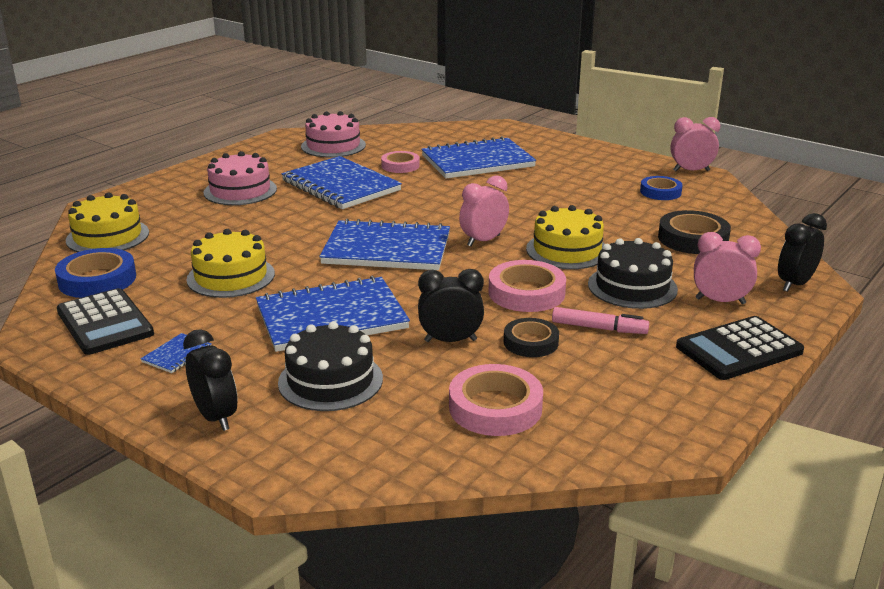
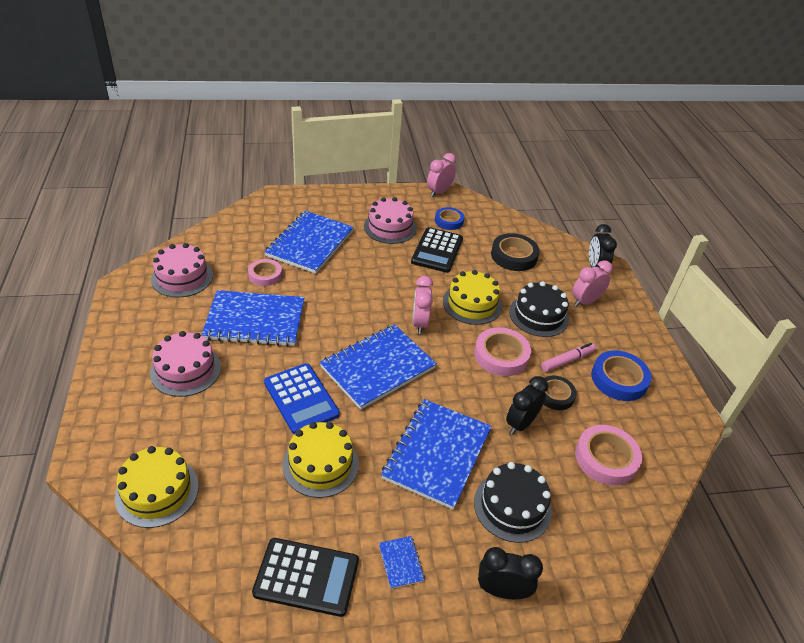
camera: 50 degrees left, 15 degrees up
(97, 280) = (228, 541): blue tape -> blue tape (619, 379)
(289, 238) = (301, 398): none -> blue calculator
(581, 176) = (390, 227): none -> pink cake
(739, 349) = (634, 334): black calculator -> black calculator (437, 250)

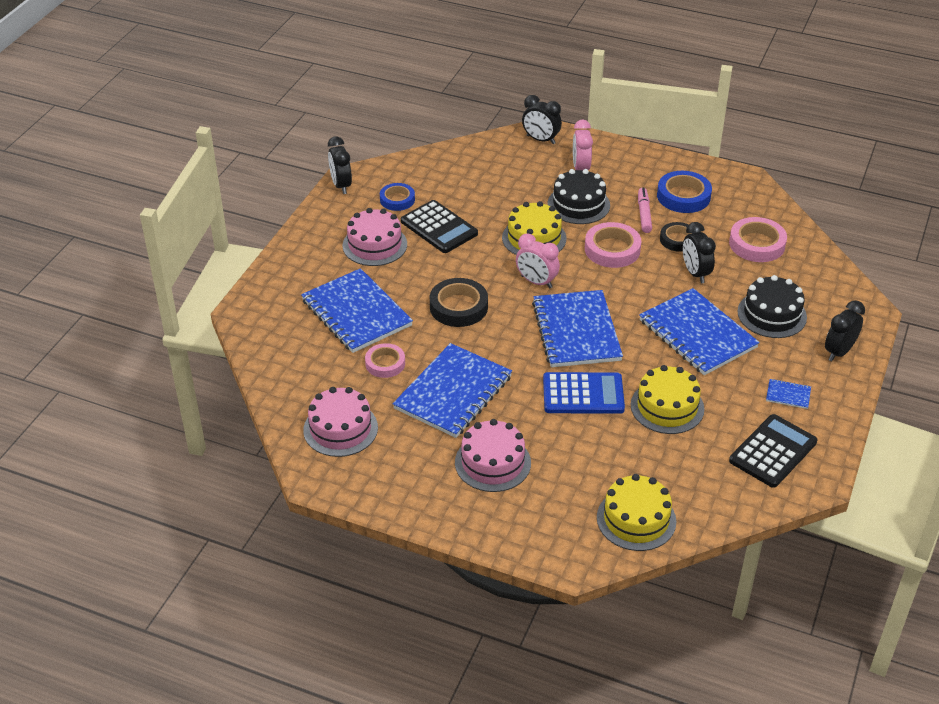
camera: 55 degrees left, 0 degrees up
(439, 192) = (341, 185): pink clock -> black clock
(514, 256) = (486, 181): black tape -> black tape (458, 307)

